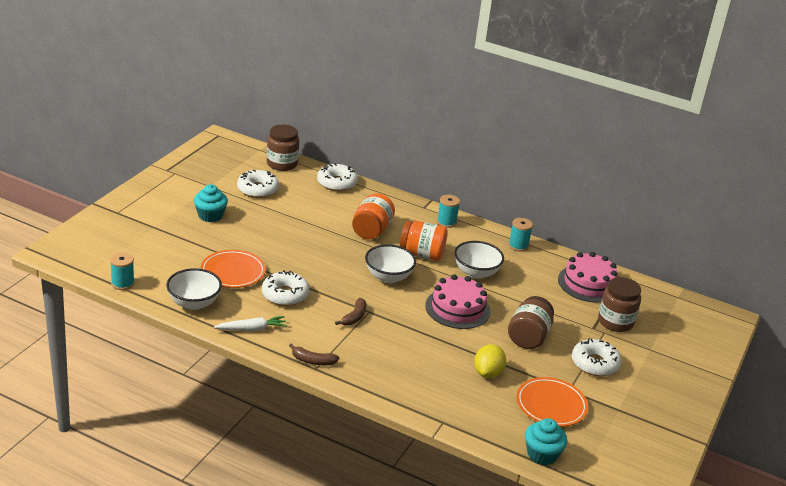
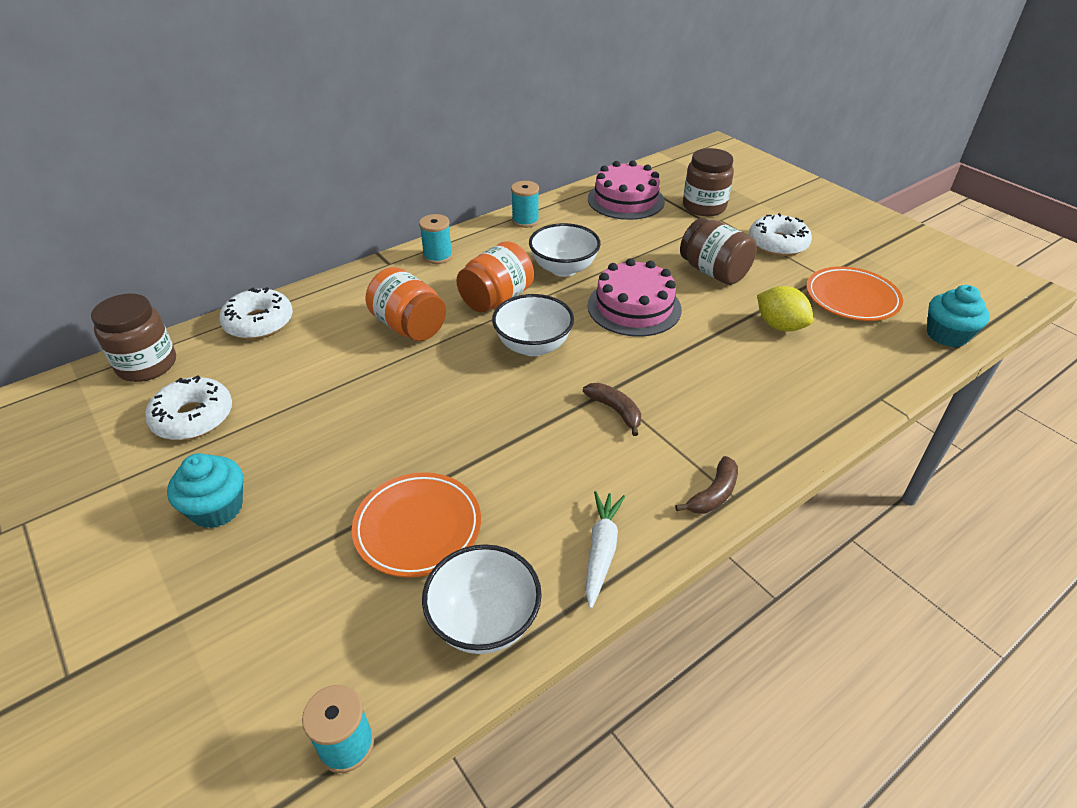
camera: 60 degrees left, 10 degrees up
(285, 295) = (521, 475): white donut -> none

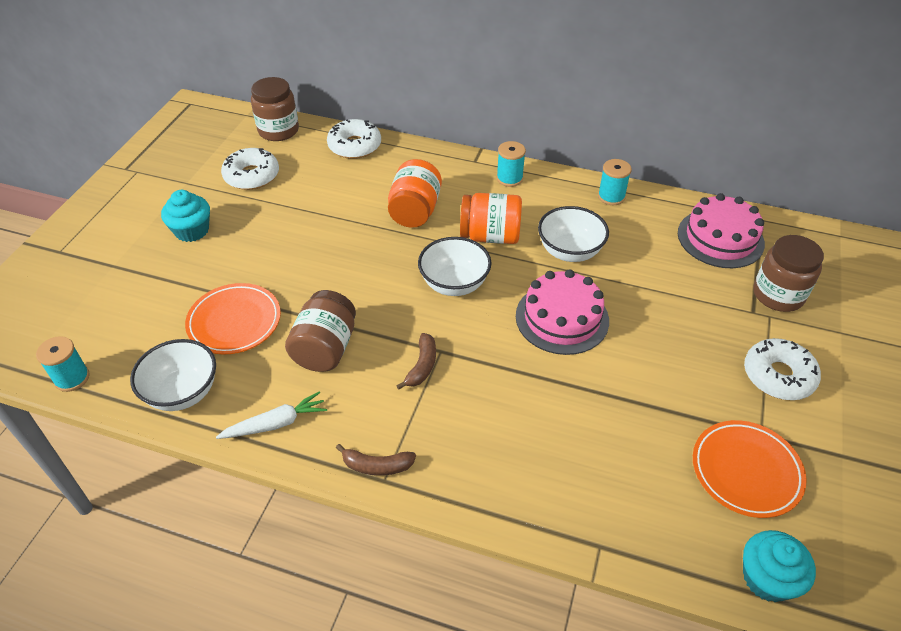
camera: 55 degrees right, 5 degrees up
(713, 272) = (672, 347): brown jar -> brown jar (325, 348)
(779, 326) = (637, 429): yellow lemon -> none

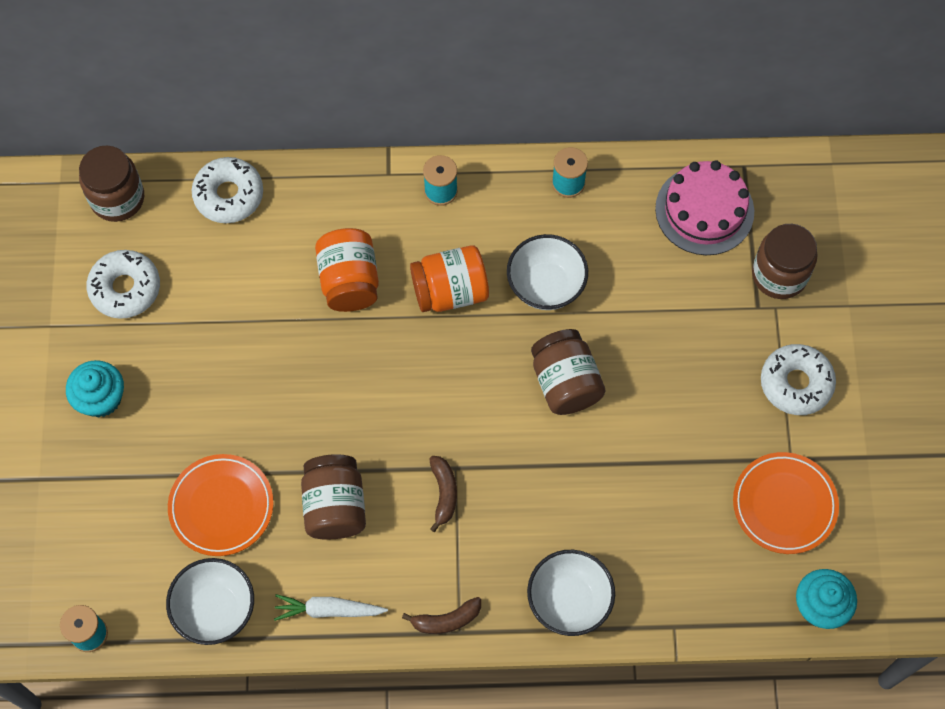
camera: 20 degrees left, 20 degrees up
(276, 423) = (328, 610): white carrot -> white carrot turned 135 degrees counterclockwise
(454, 284) = (436, 375): white bowl -> white bowl (569, 601)
(562, 318) = (565, 382): pink cake -> brown jar

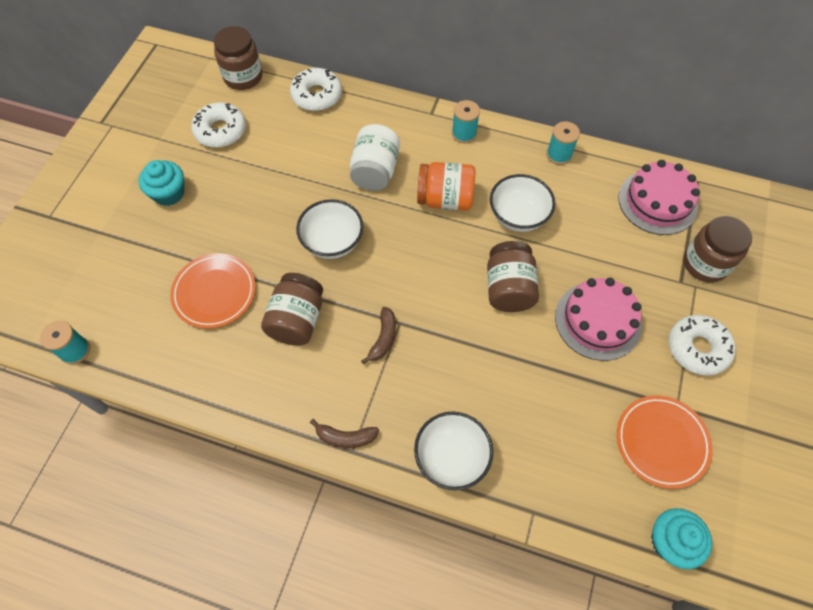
camera: 20 degrees right, 5 degrees down
(215, 609) = (174, 365): white bowl -> white bowl (332, 242)
(328, 610) = (257, 396): white carrot -> none
(349, 281) = (375, 171): orange jar -> white jar
(678, 387) = (598, 320): none -> pink cake

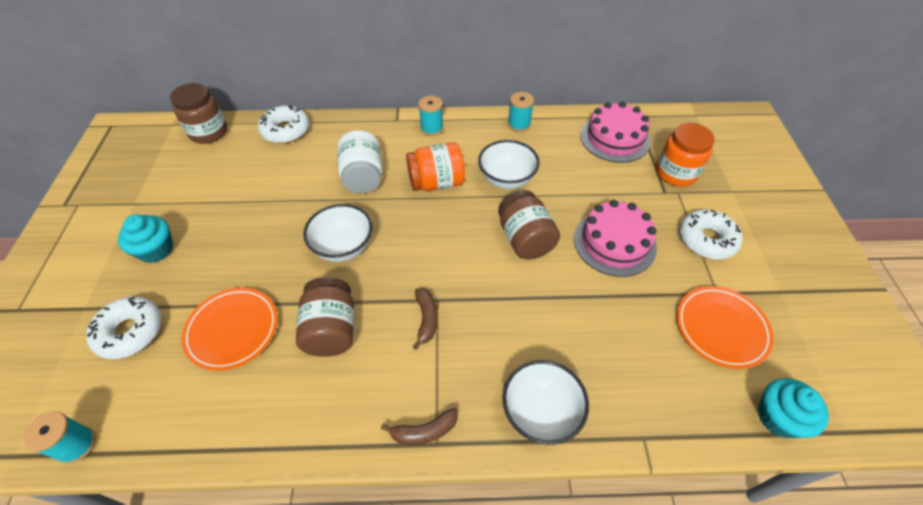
camera: 20 degrees left, 10 degrees down
(220, 131) = (198, 181): white donut -> white donut (130, 332)
(705, 264) = (676, 173): brown jar -> orange jar

